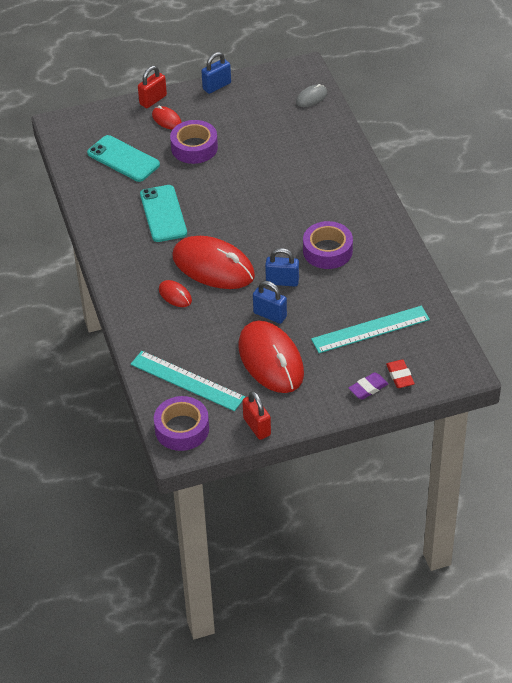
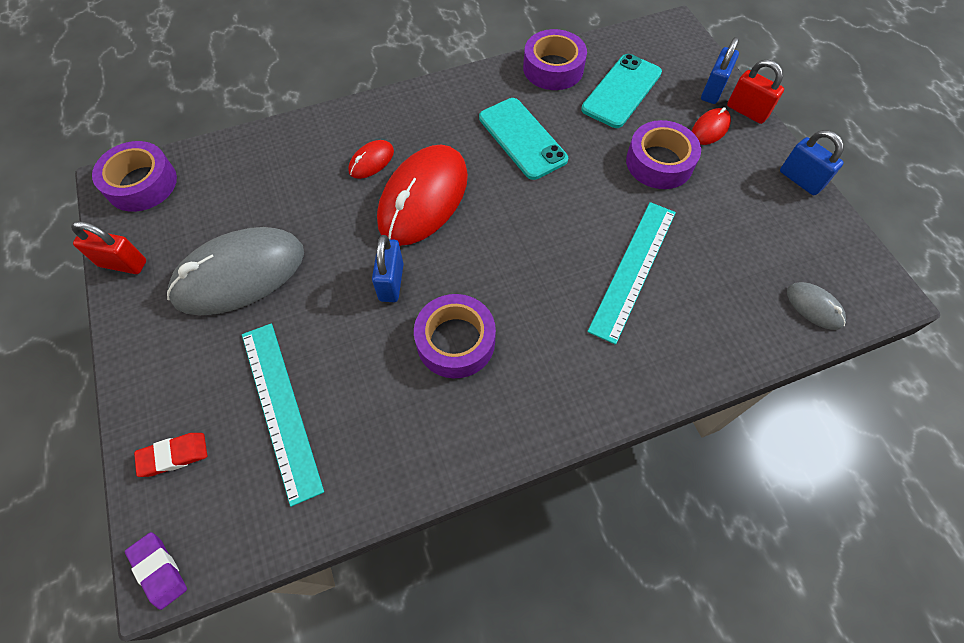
camera: 85 degrees right, 15 degrees up
(92, 193) = (553, 68): none -> purple tape
(163, 214) = (522, 138): turquoise phone -> turquoise phone turned 75 degrees clockwise
(187, 381) = (220, 183): turquoise ruler -> turquoise ruler (633, 269)
(257, 427) = (123, 263): red padlock -> red padlock turned 45 degrees clockwise
(270, 315) = (326, 269): blue padlock -> blue padlock (713, 90)
(271, 360) = (239, 274): red mouse -> grey mouse
(368, 388) = (159, 406): purple eraser -> purple eraser (159, 570)

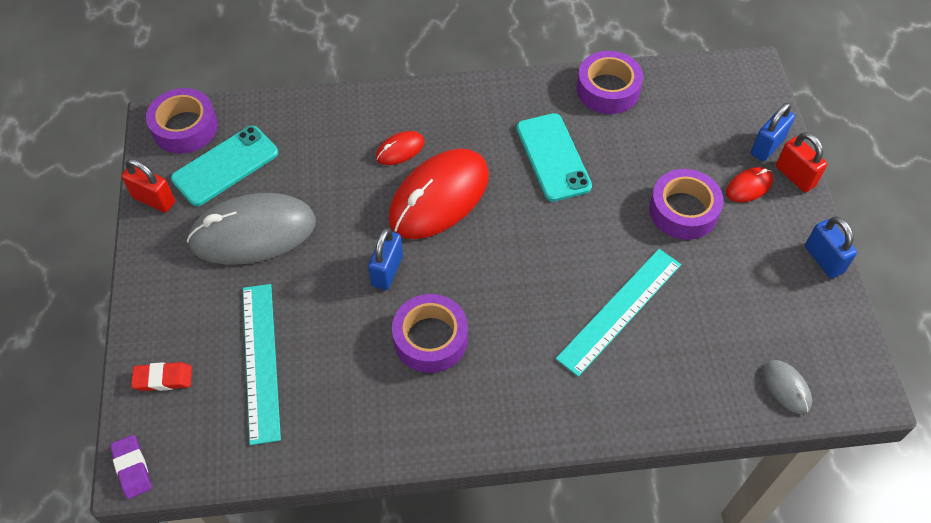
camera: 15 degrees right, 5 degrees down
(621, 91) = (670, 128): turquoise phone -> turquoise phone (225, 166)

